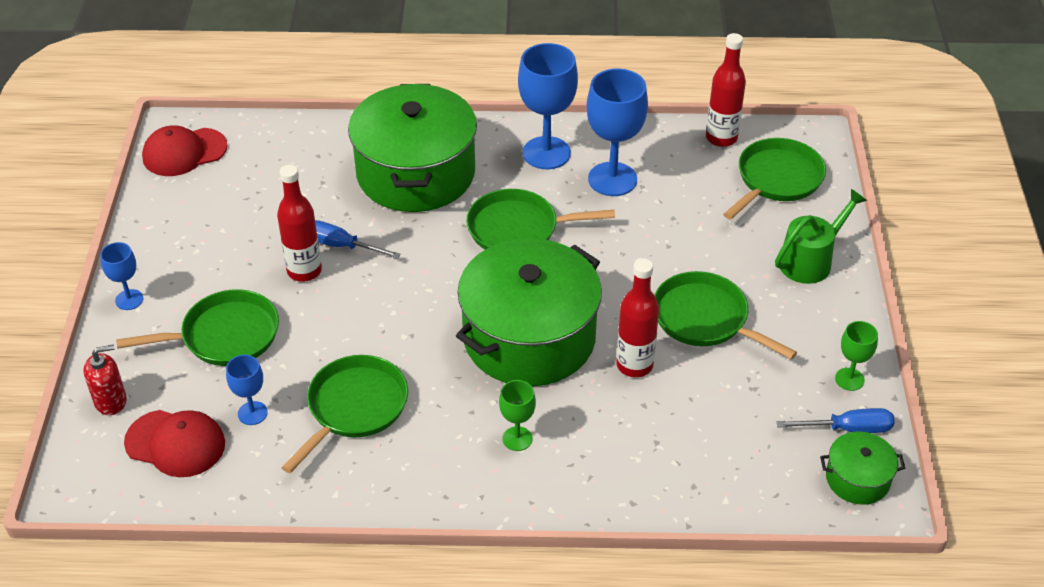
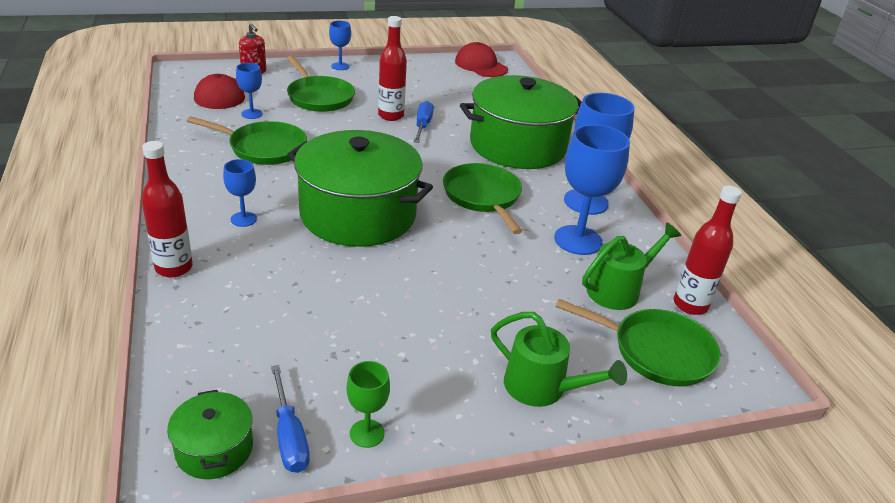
camera: 70 degrees right, 10 degrees down
(517, 438) = (243, 219): green goblet -> blue goblet
(634, 365) = (343, 273): red bottle -> red bottle (174, 268)
(693, 176) = (618, 290): none -> green watering can
(705, 319) = (419, 313): green pan -> none

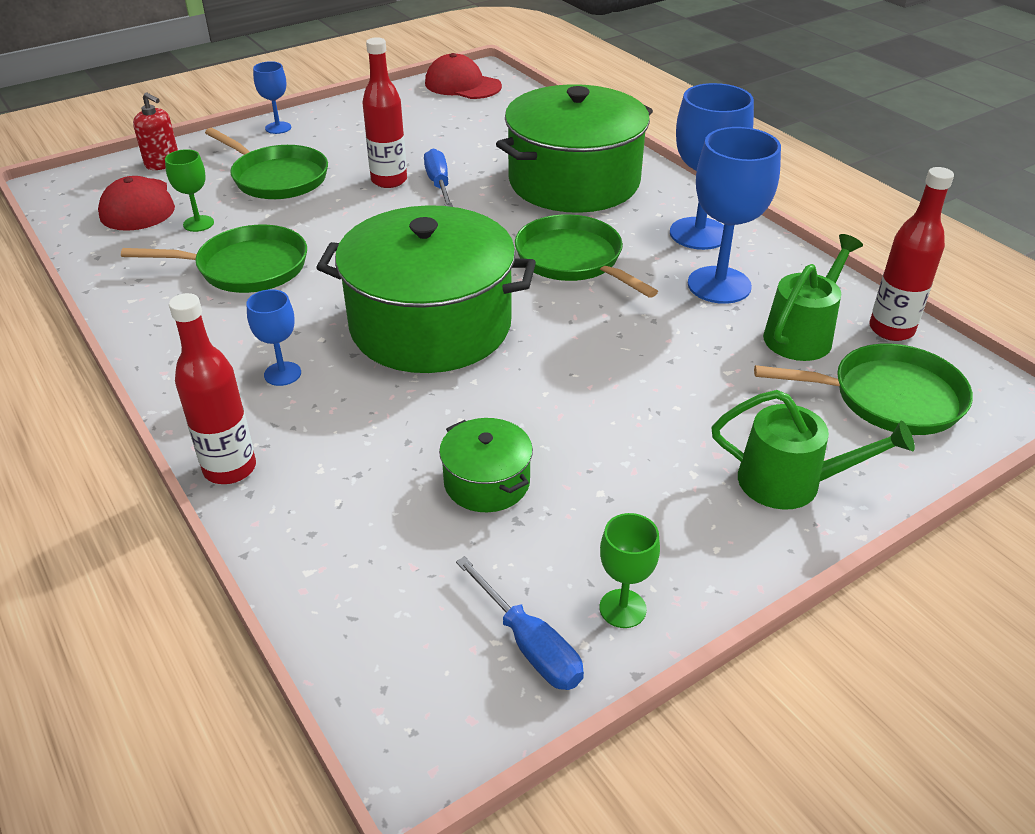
camera: 15 degrees left, 5 degrees up
(214, 449) = (445, 695): green pot -> green pot (487, 482)
(252, 114) = (198, 223): blue goblet -> green goblet

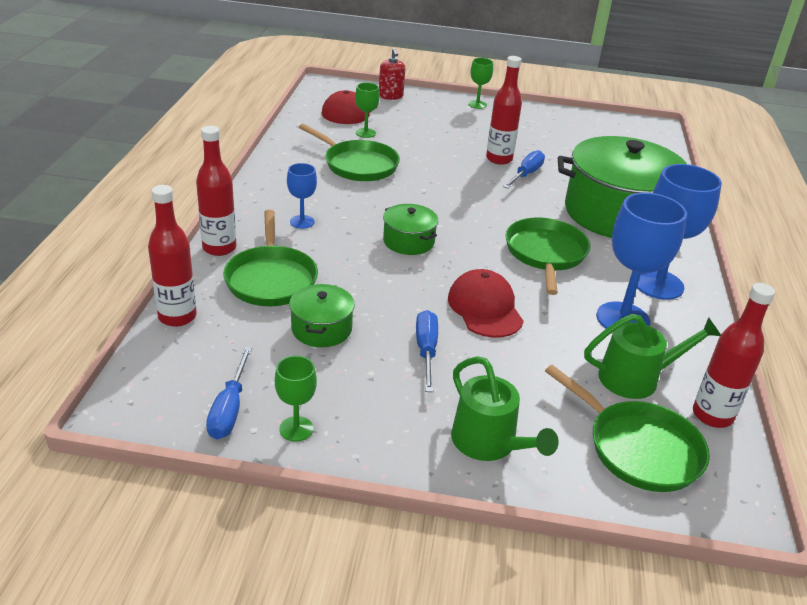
camera: 40 degrees right, 5 degrees down
(277, 178) = (438, 129): green pan -> green pan (271, 279)
(278, 128) = (477, 104): blue goblet -> green goblet
(308, 587) = (177, 317): none -> red bottle
(431, 325) = (408, 241): green pot -> green pot, size x0.44
(462, 85) = (628, 128): red cap -> red cap (485, 308)
(615, 432) = (426, 351): none -> blue screwdriver

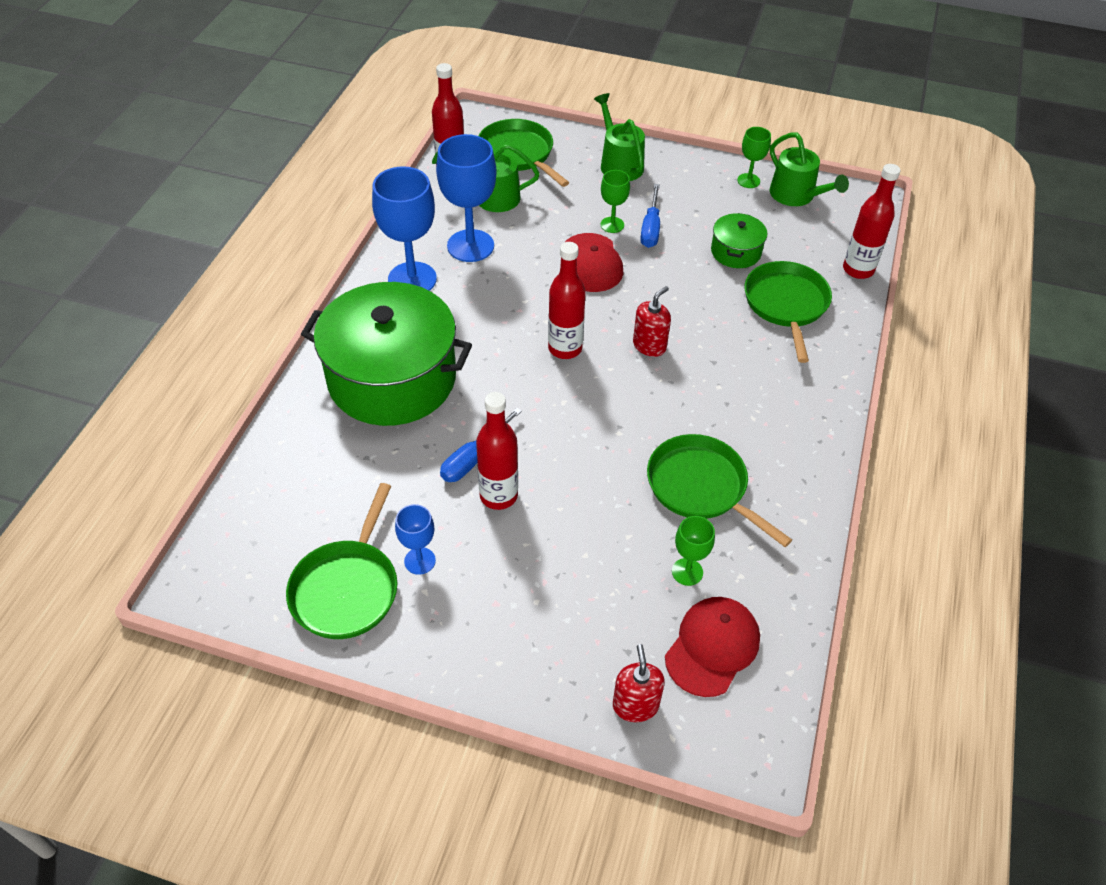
camera: 170 degrees left, 15 degrees up
(219, 248) = (844, 345): red bottle -> red bottle (565, 348)
(229, 409) = (796, 196): blue screwdriver -> green watering can
(302, 222) = (765, 380): blue goblet -> blue goblet (420, 561)
(408, 241) = (649, 345): green pot -> red soap dispenser
(477, 104) = (480, 670): green goblet -> green goblet (612, 225)
(545, 254) = (507, 322): green pan -> green pan (347, 588)

